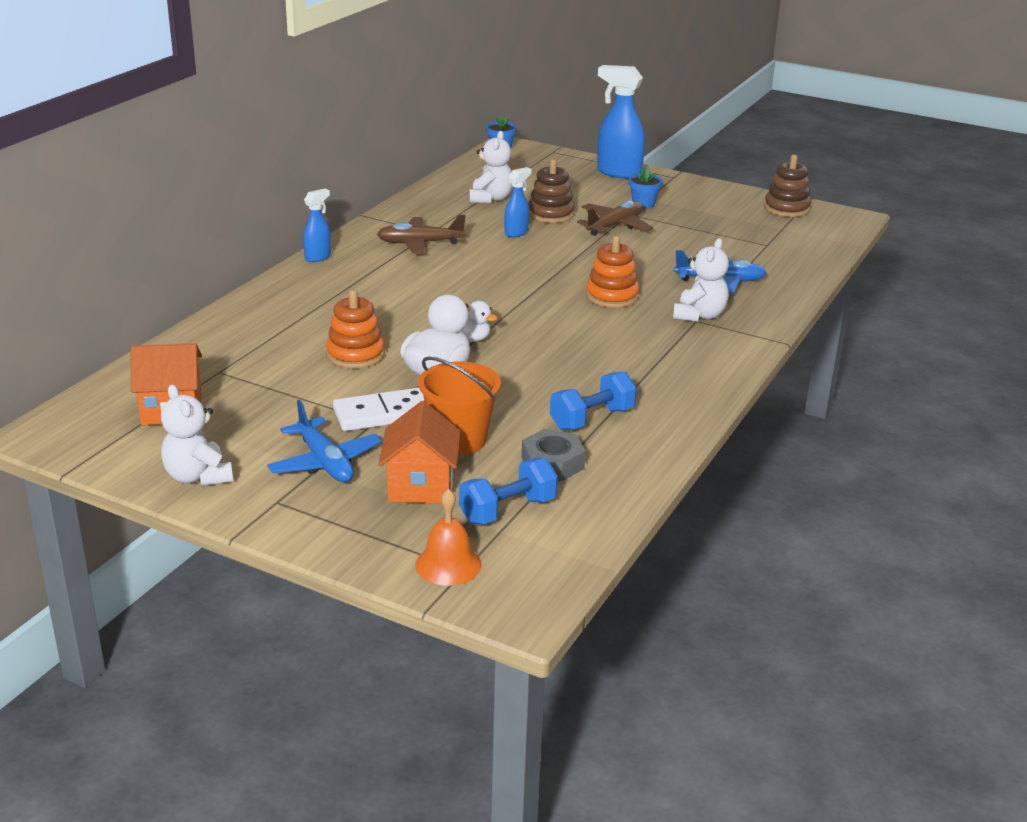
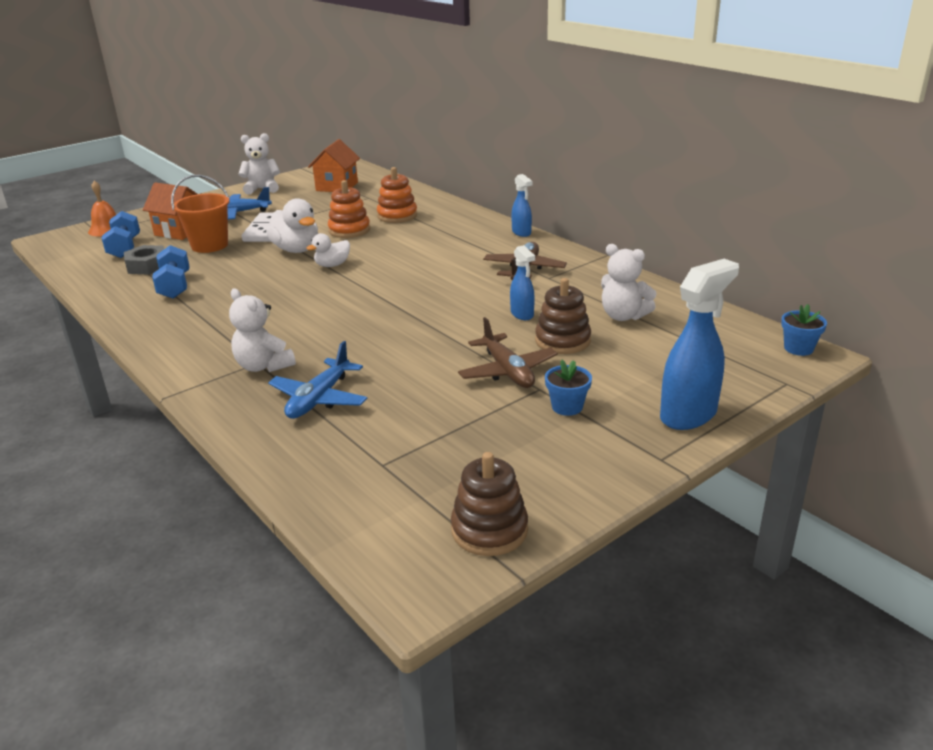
camera: 115 degrees right, 0 degrees up
(612, 296) = (344, 333): orange stacking toy -> orange stacking toy (397, 216)

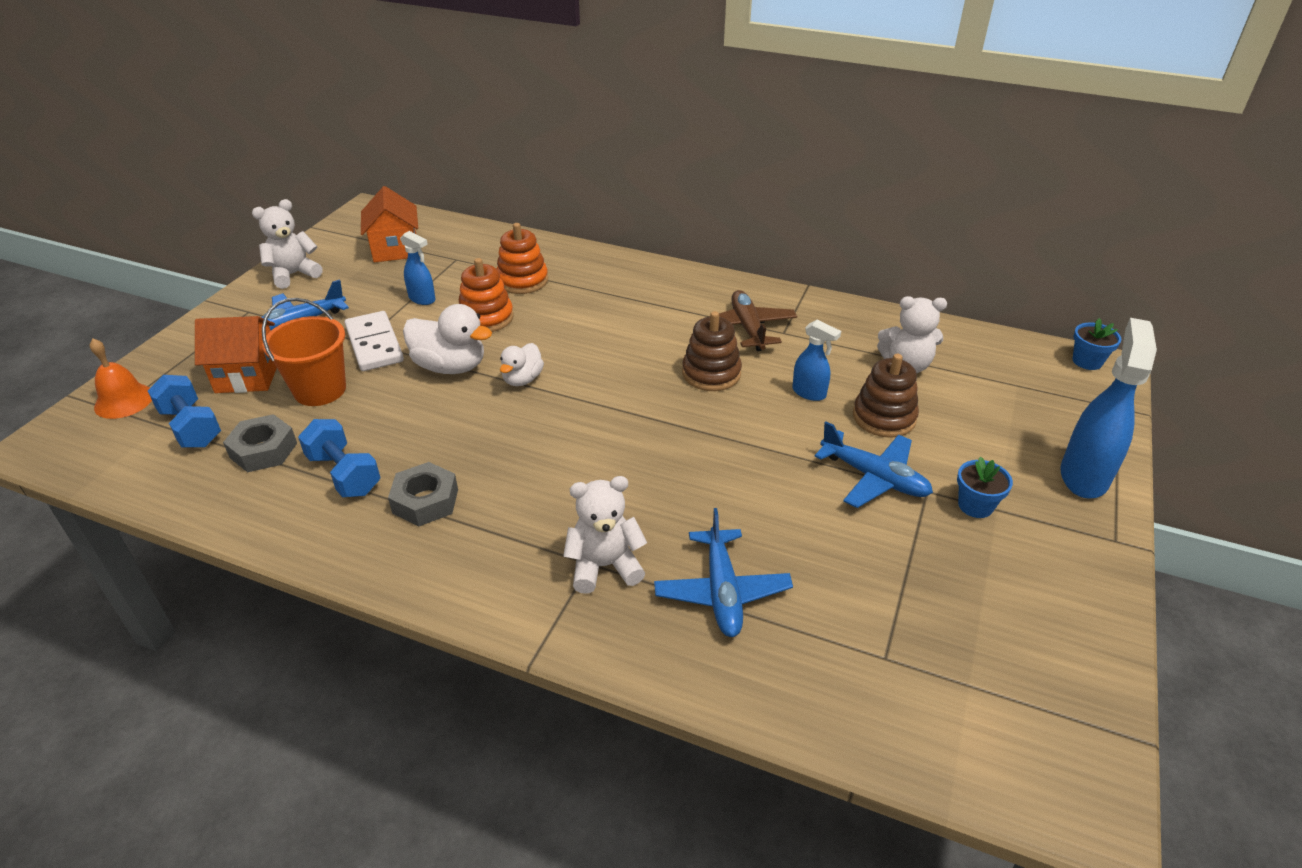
camera: 30 degrees left, 10 degrees up
(202, 309) = (425, 501): none -> grey nut
(263, 366) = (604, 566): white teddy bear -> white teddy bear turned 150 degrees clockwise
(489, 530) = (1069, 698): brown stacking toy -> brown stacking toy (711, 373)
(507, 371) = (874, 478): brown plane -> blue plane
(521, 233) = (691, 274): blue spray bottle -> blue spray bottle (422, 299)

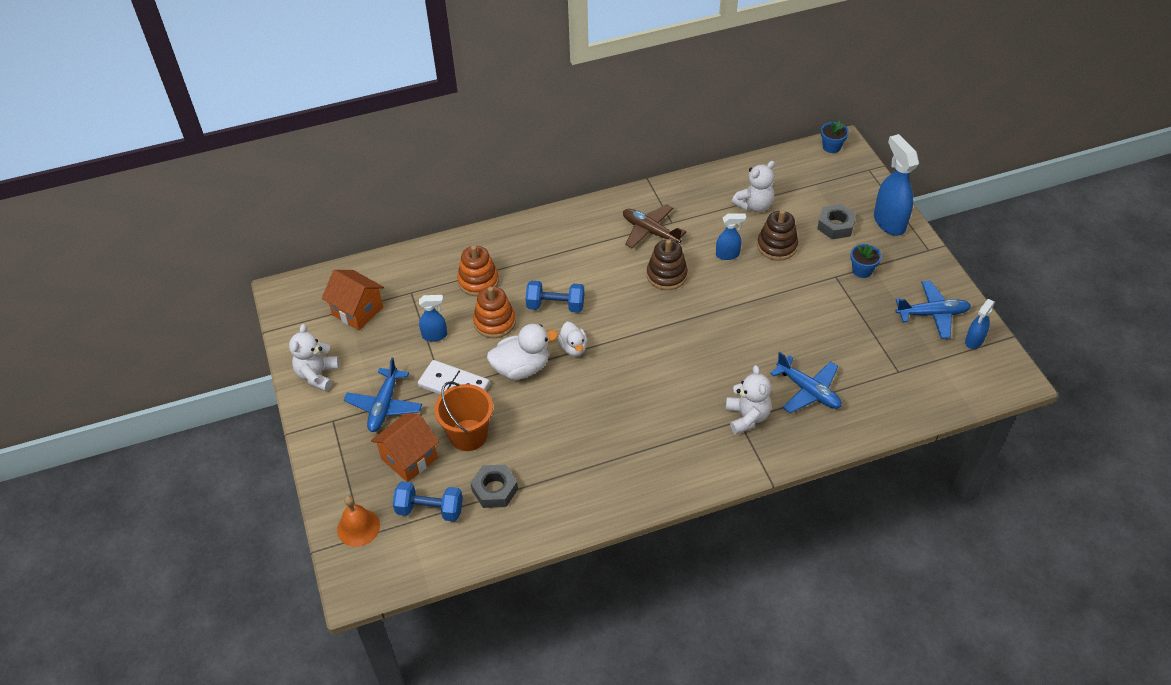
camera: 40 degrees left, 10 degrees up
(344, 474) = (560, 468): blue dumbbell -> blue dumbbell (555, 306)
(425, 501) = (622, 450): grey nut -> grey nut (835, 226)
(604, 566) = (747, 417): white teddy bear -> white teddy bear turned 135 degrees clockwise
(874, 478) = (807, 285): blue plane -> blue plane (932, 314)
(1066, 702) = (974, 341): none -> blue spray bottle

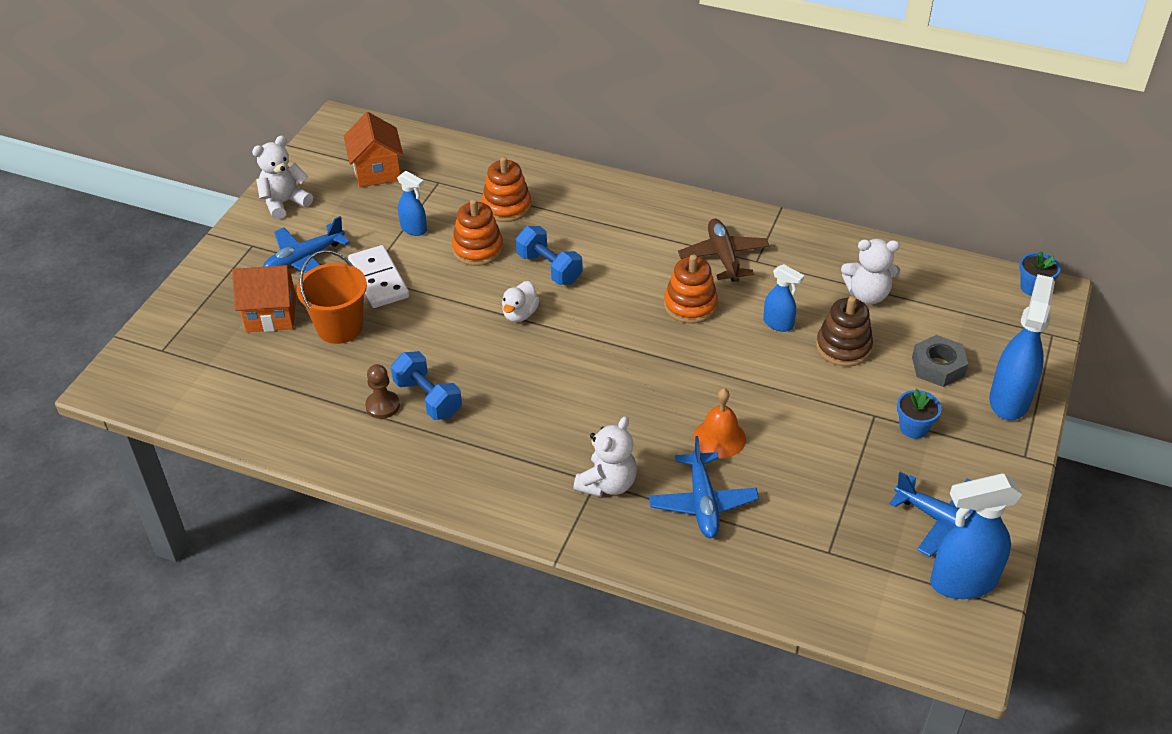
camera: 40 degrees right, 5 degrees down
(358, 527) = (167, 341): orange bell -> orange bell (719, 438)
(430, 510) = (235, 366): blue dumbbell -> blue dumbbell (428, 398)
(494, 490) = (304, 387): grey nut -> none
(521, 368) = (453, 302): white duck -> none
(560, 466) = (382, 406): none -> brown pawn
(666, 275) = (690, 305): brown stacking toy -> orange stacking toy
(974, 341) = (962, 582): blue spray bottle -> blue spray bottle, size x1.81

